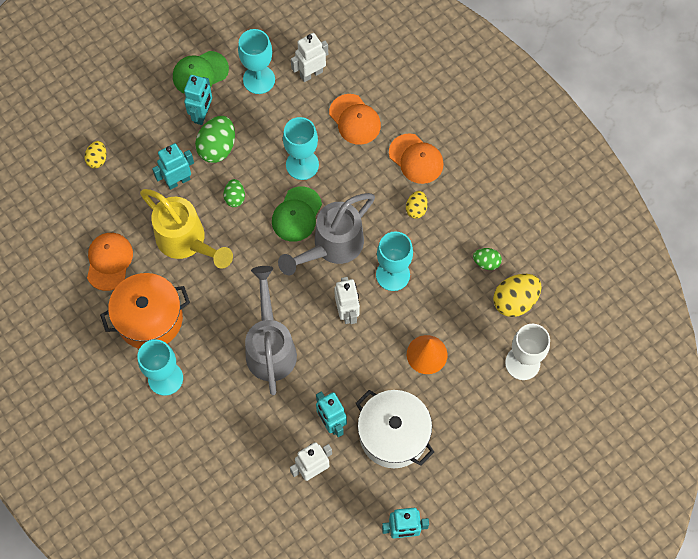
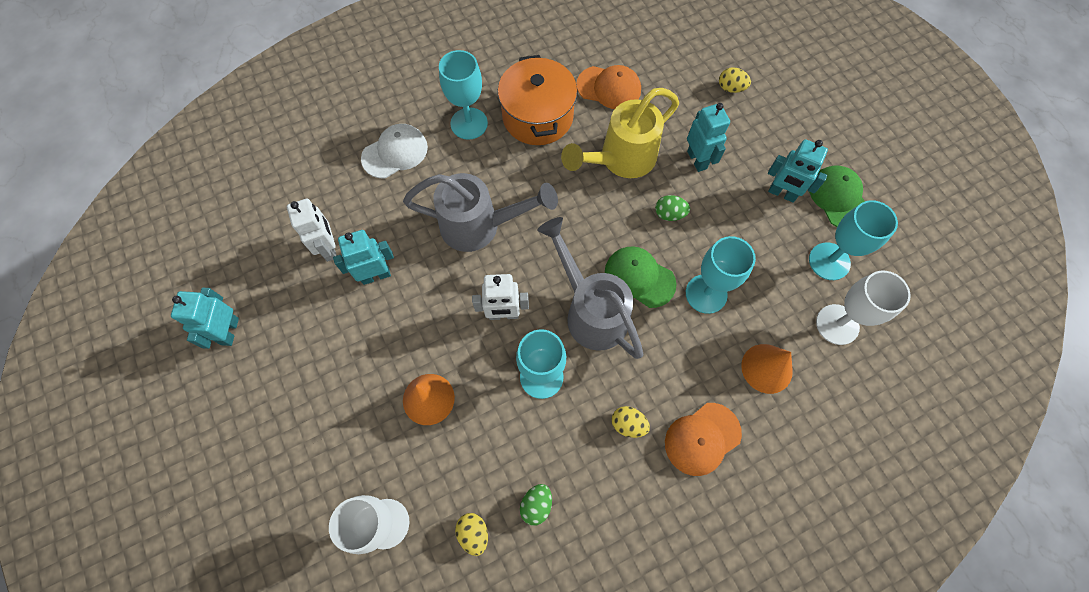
camera: 100 degrees right, 0 degrees up
(206, 438) = (395, 153): none -> white cap
(217, 147) = (736, 204): green egg -> none
(311, 74) = (837, 324): white robot -> white goblet
(355, 119) = (766, 368): orange cap -> orange cone
(393, 435) = (341, 340): white pot -> none
(515, 301) = (473, 533): yellow egg -> yellow egg, size x0.57

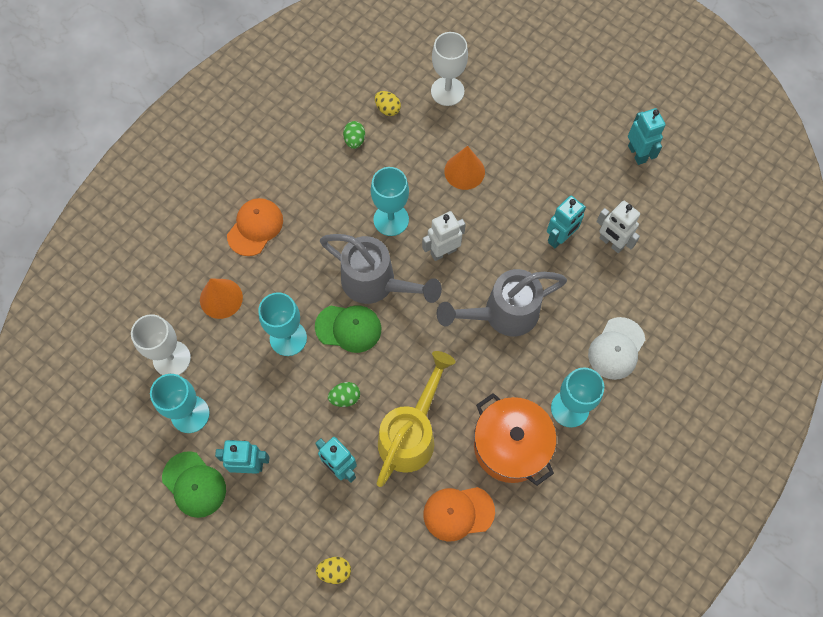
camera: 155 degrees right, 0 degrees up
(628, 424) = (313, 214): yellow egg -> none

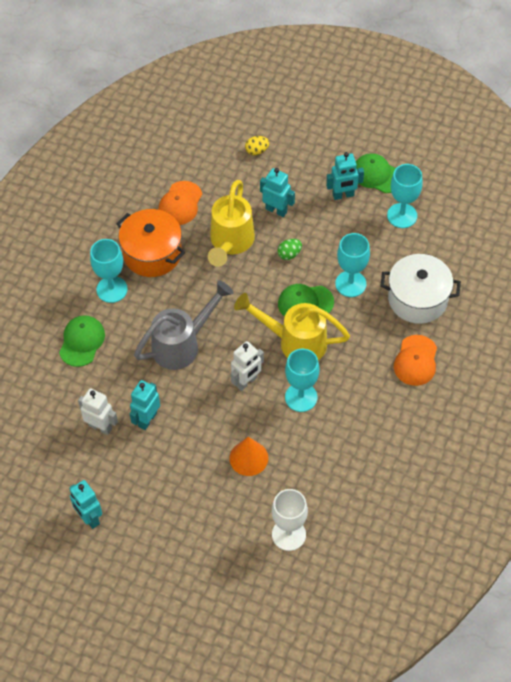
camera: 165 degrees right, 10 degrees down
(172, 359) = (435, 247): white goblet -> none
(221, 298) = (417, 299): orange cone -> white pot
(354, 140) = (360, 461): green egg -> none
(377, 284) = (294, 341): grey watering can -> yellow watering can
(387, 109) = (340, 500): yellow egg -> none
(458, 513) = (180, 203): orange cap -> orange cap turned 135 degrees clockwise
(616, 348) = (82, 341): white cap -> green cap

